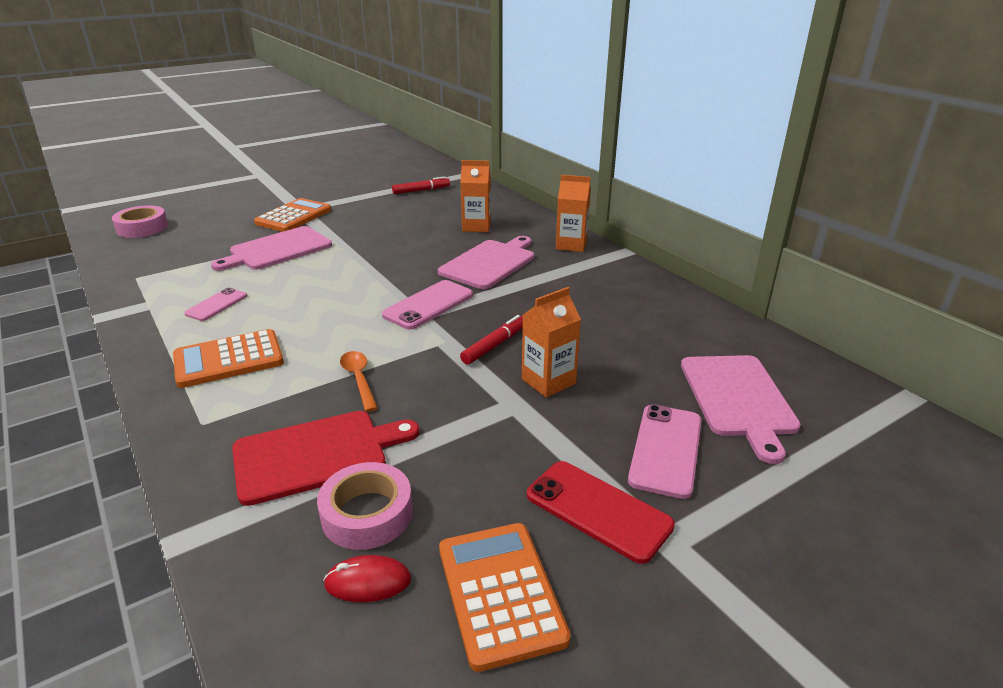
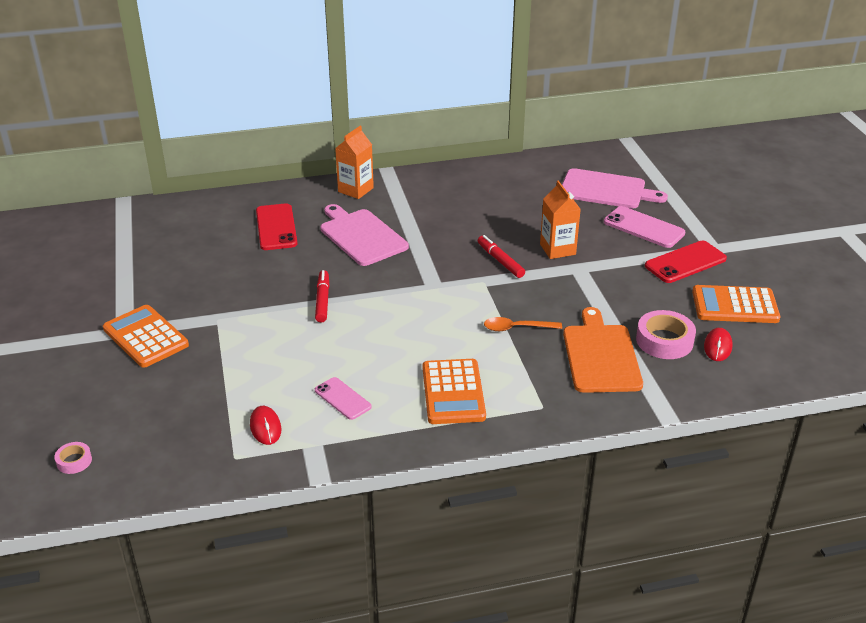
camera: 70 degrees left, 5 degrees up
(142, 228) = (74, 461): pink tape -> pink tape, size x0.53
(176, 281) = (265, 427): none -> red mouse
(277, 250) = (235, 354): pink cutting board -> none
(316, 454) = (600, 355): red cutting board -> orange cutting board
(421, 190) = (145, 242): red marker -> red marker (322, 301)
(428, 305) = (419, 279): pink phone -> none
(476, 227) = (276, 227): orange carton -> red phone

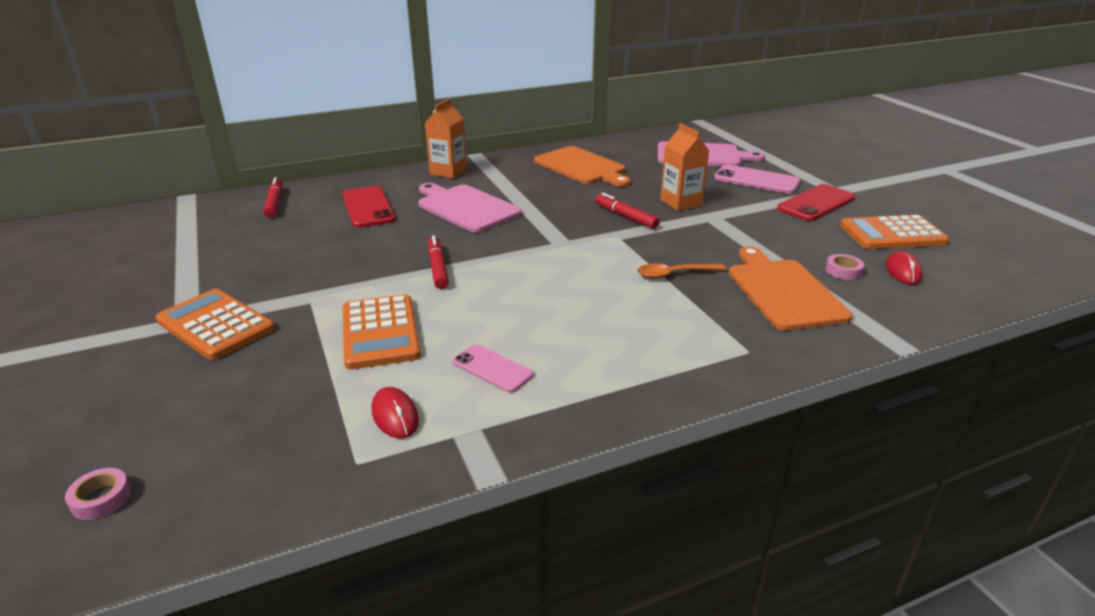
camera: 10 degrees left, 5 degrees down
(197, 214) = (274, 203): none -> red marker
(453, 392) = (631, 346): orange calculator -> orange calculator (380, 332)
(482, 195) = (582, 167): none -> orange cutting board
(664, 341) = (843, 271): pink tape -> pink tape, size x0.53

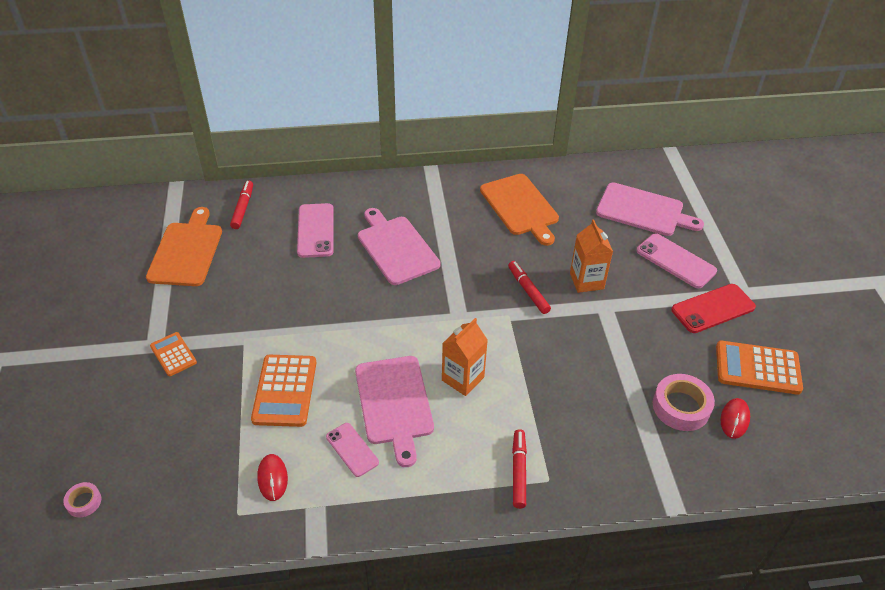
camera: 15 degrees right, 15 degrees up
(215, 325) = (173, 354): orange calculator -> orange calculator, size x0.59
(368, 207) = (315, 230): red phone -> pink phone
(438, 268) = (348, 325): red marker -> red marker (518, 472)
(448, 172) = (398, 191): orange carton -> orange carton (463, 379)
(526, 320) = (394, 403): none -> pink cutting board
(674, 274) = (534, 376): orange spoon -> none
(783, 291) = (614, 419): orange cutting board -> orange cutting board (186, 251)
(843, 271) = (681, 407): pink tape -> pink tape, size x1.89

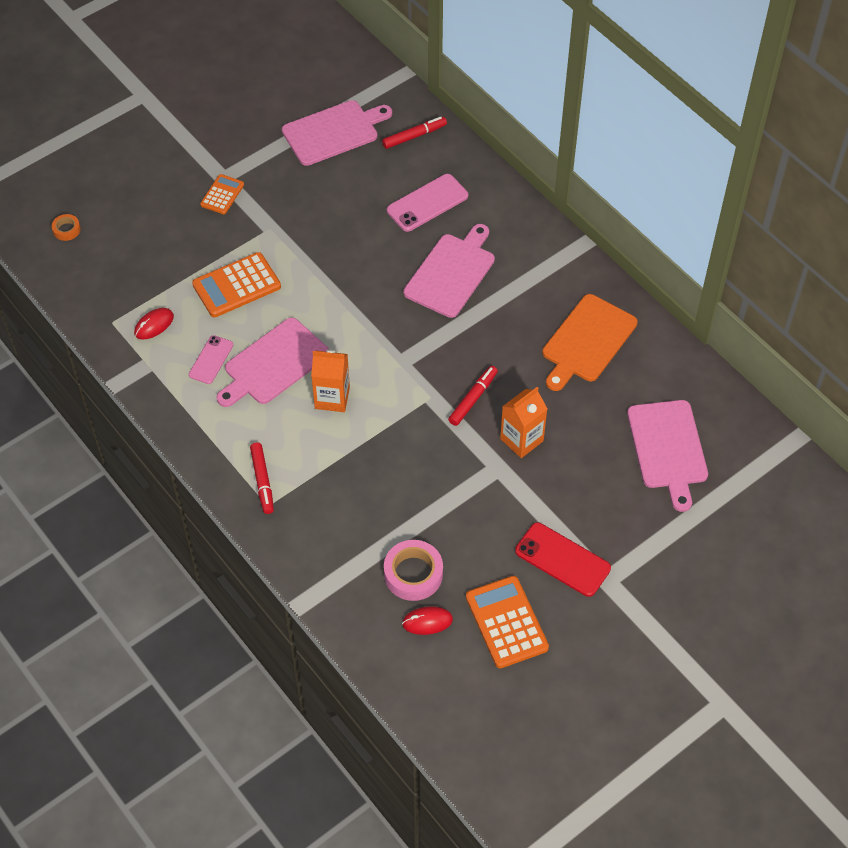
camera: 60 degrees right, 10 degrees up
(84, 502) = (66, 230): pink tape -> orange tape
(186, 251) = (334, 132): orange cutting board -> pink cutting board
(518, 472) = (262, 480): red marker -> red marker turned 105 degrees clockwise
(675, 261) = (609, 504): pink phone -> none

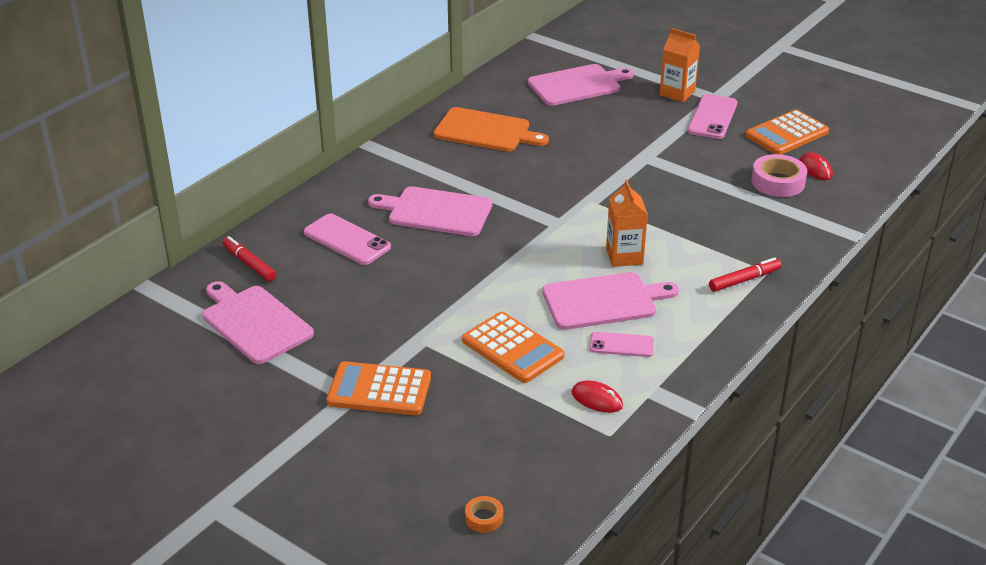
camera: 105 degrees left, 20 degrees down
(222, 195) = (379, 390): orange calculator -> orange calculator, size x1.69
(273, 364) = (604, 301): pink cutting board -> pink cutting board turned 45 degrees counterclockwise
(472, 399) = (580, 179): red marker -> none
(521, 440) = (609, 149): orange carton -> orange carton (677, 93)
(562, 559) = (712, 117): red phone -> pink phone

